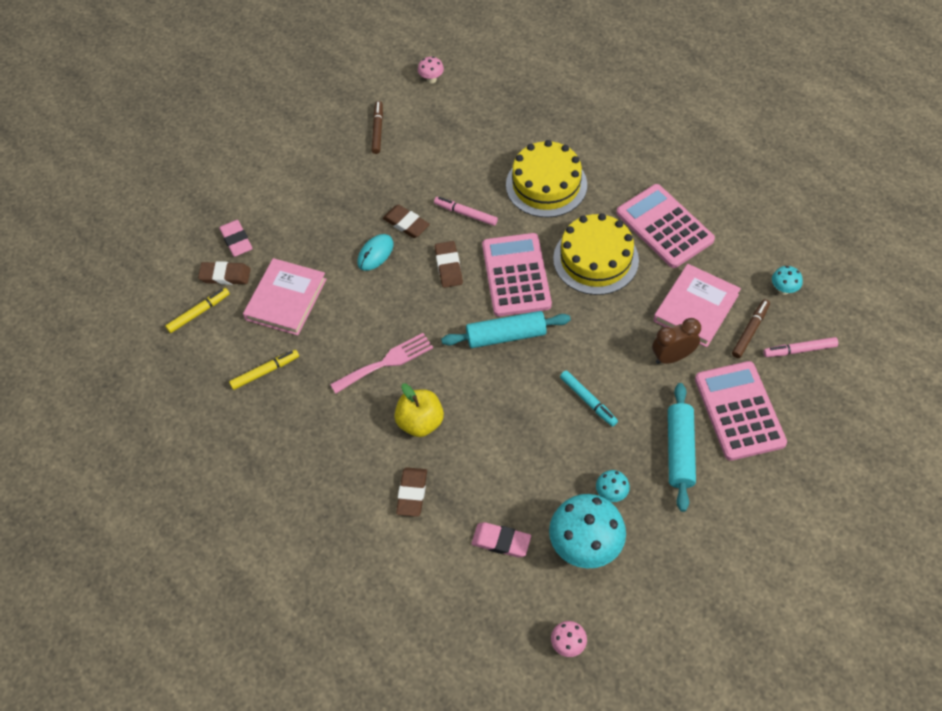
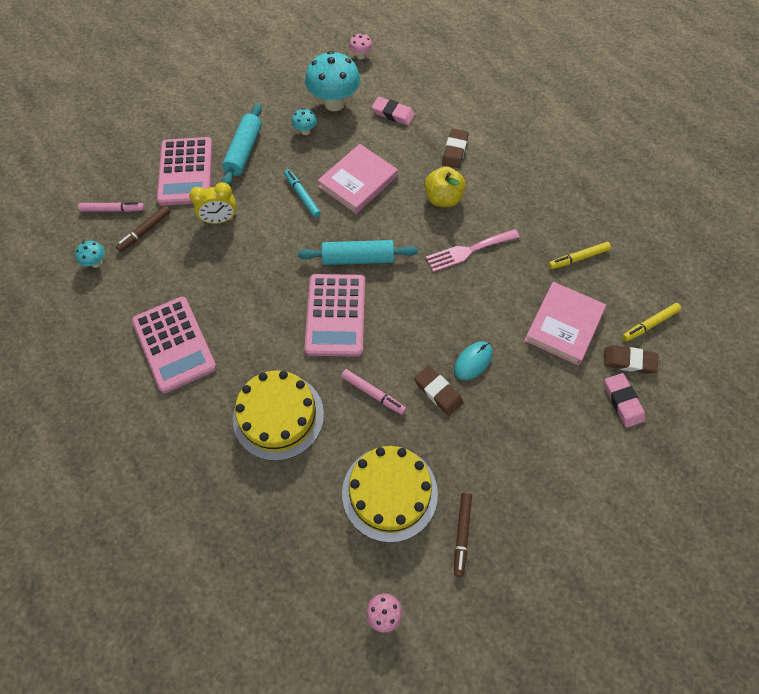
camera: 175 degrees left, 5 degrees up
(448, 266) = (400, 335): brown eraser -> none
(595, 259) = (254, 320): yellow cake -> yellow cake (389, 493)
(672, 357) = (220, 220): brown clock -> yellow clock
(696, 308) = (181, 258): pink book -> pink book (358, 181)

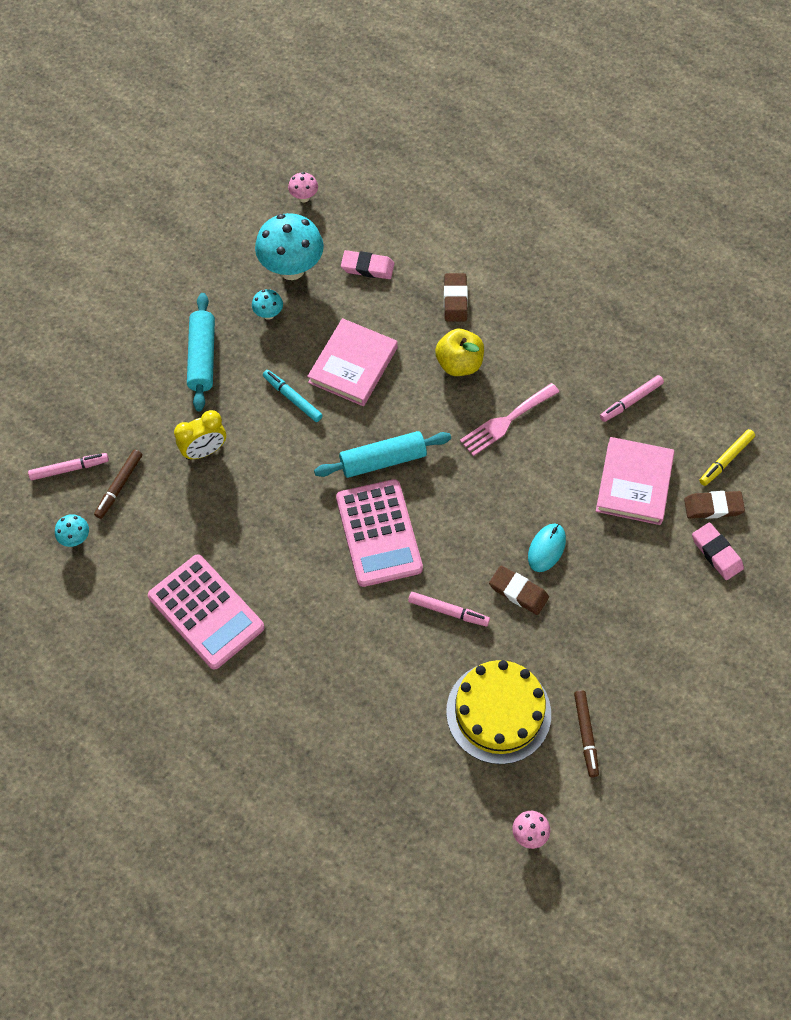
camera: 15 degrees left, 0 degrees up
(186, 172) = (140, 400): pink calculator -> none
(278, 416) = (352, 662): yellow cake -> none
(578, 258) = (631, 401): yellow marker -> pink marker

